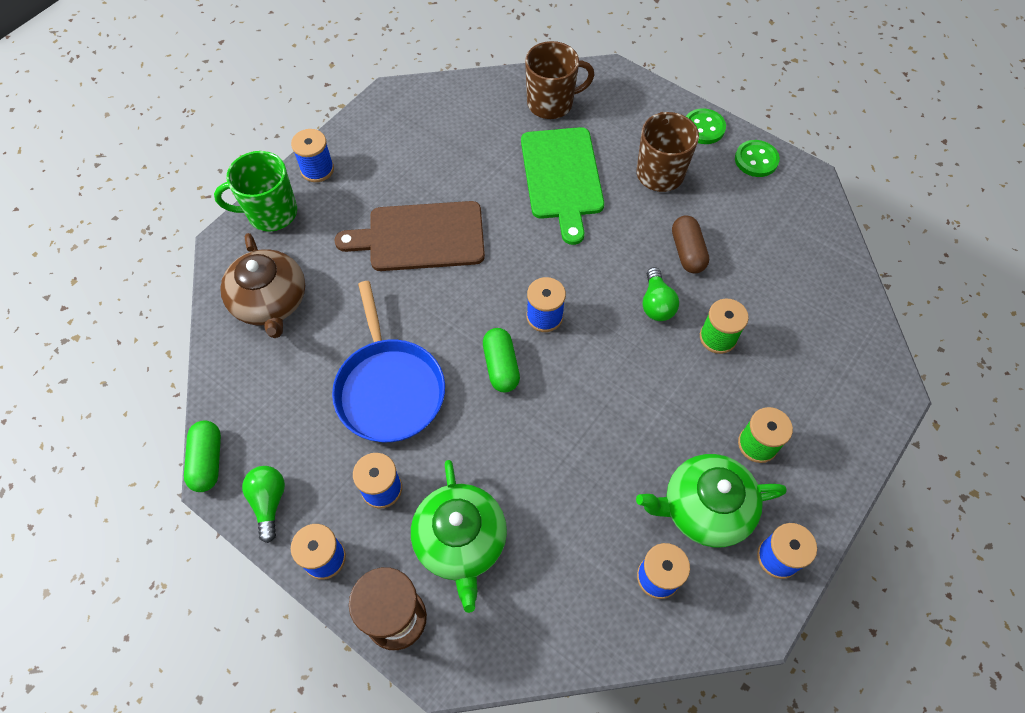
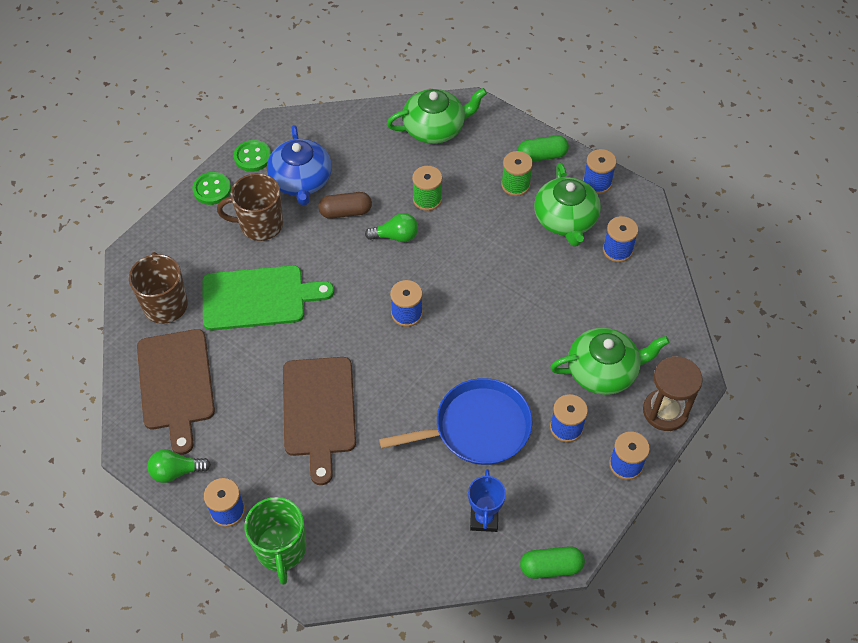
camera: 90 degrees left, 5 degrees down
(269, 502) = (584, 511): green light bulb -> green light bulb (176, 471)
(270, 301) = (387, 536): brown teapot -> none
(276, 393) = (484, 518): none -> blue trophy
(458, 120) = (176, 384): none -> brown cutting board
(501, 366) = (454, 345): green capsule -> green capsule (542, 156)
(728, 207) = (301, 180): none -> blue teapot
(840, 346) = (435, 128): none -> green teapot

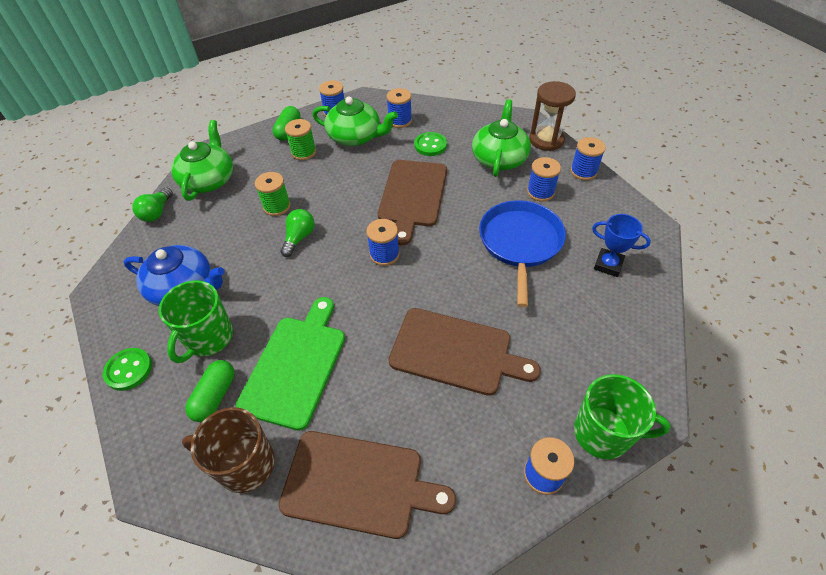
camera: 65 degrees left, 5 degrees down
(176, 471) = (475, 518): green light bulb -> green light bulb (157, 212)
(252, 157) = (120, 320): green button -> green button (430, 145)
(260, 225) = (208, 338): brown mug -> green mug
(345, 212) = (246, 265): brown capsule -> none
(499, 308) = (412, 196): none -> brown cutting board
(551, 567) = (662, 238): green capsule -> green capsule (215, 396)

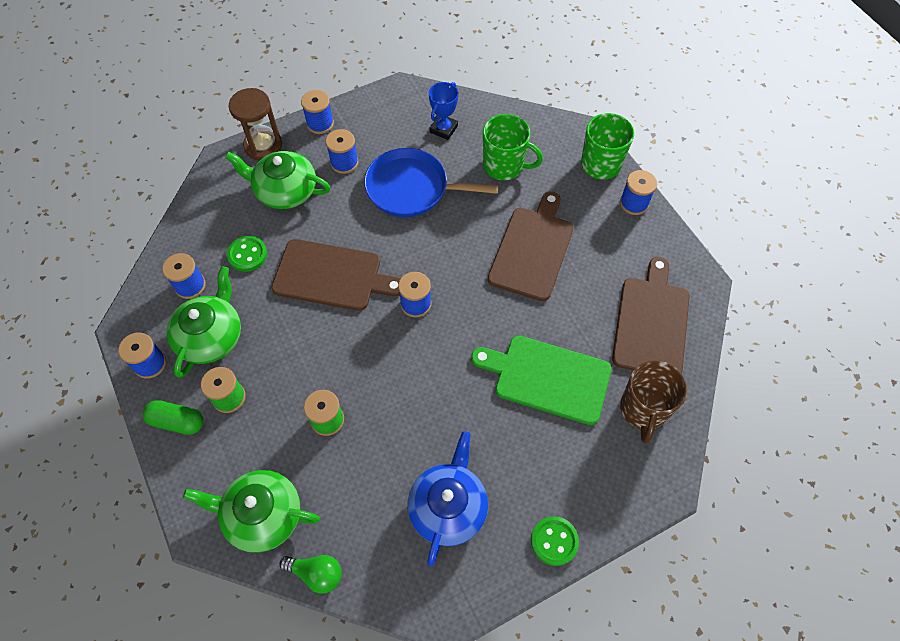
camera: 90 degrees left, 10 degrees up
(208, 338) = (516, 465): green mug -> green mug (504, 166)
(215, 396) = (581, 447): green capsule -> none
(299, 238) = (383, 389): green light bulb -> none

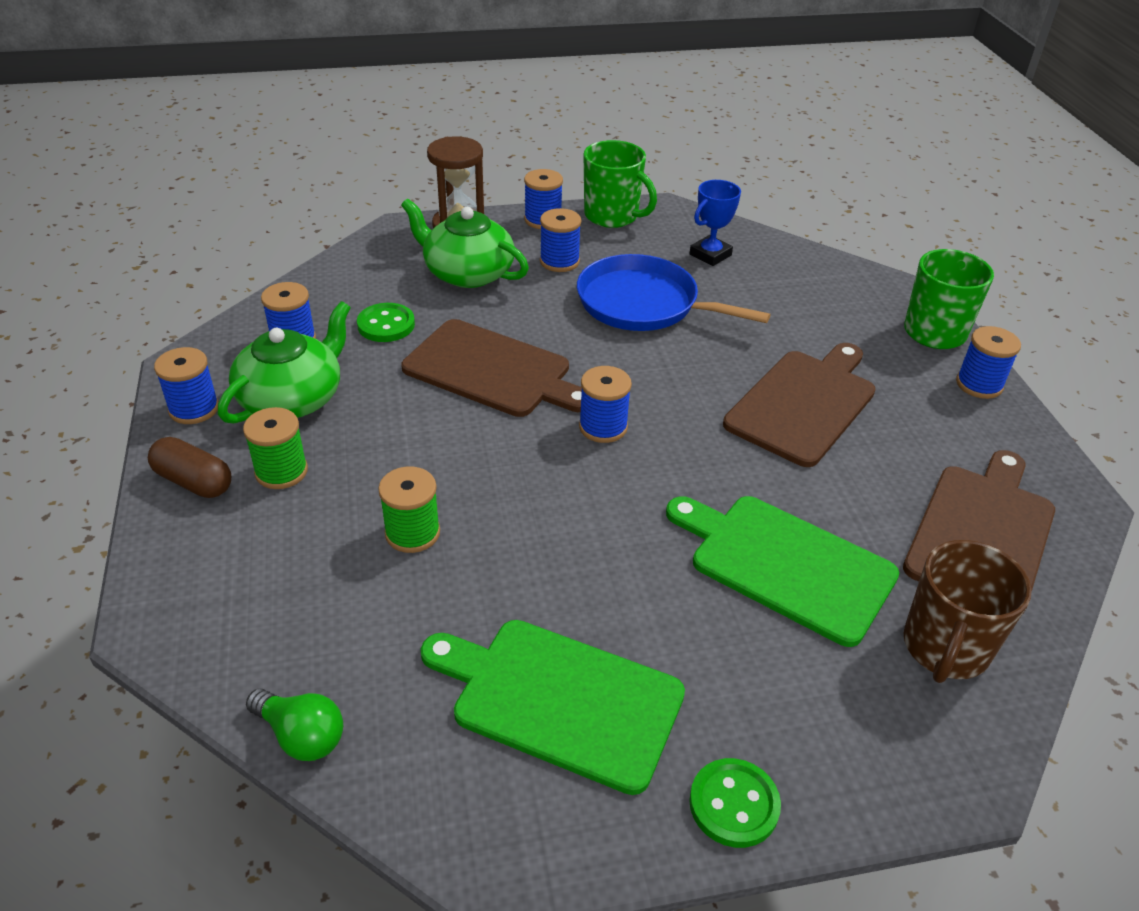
camera: 15 degrees right, 20 degrees down
(177, 421) = (194, 481): green capsule -> brown capsule
(262, 515) = (255, 629): green teapot -> none
(448, 507) = (560, 700): blue teapot -> green cutting board
(504, 166) = (786, 307): green mug -> green mug (612, 216)

